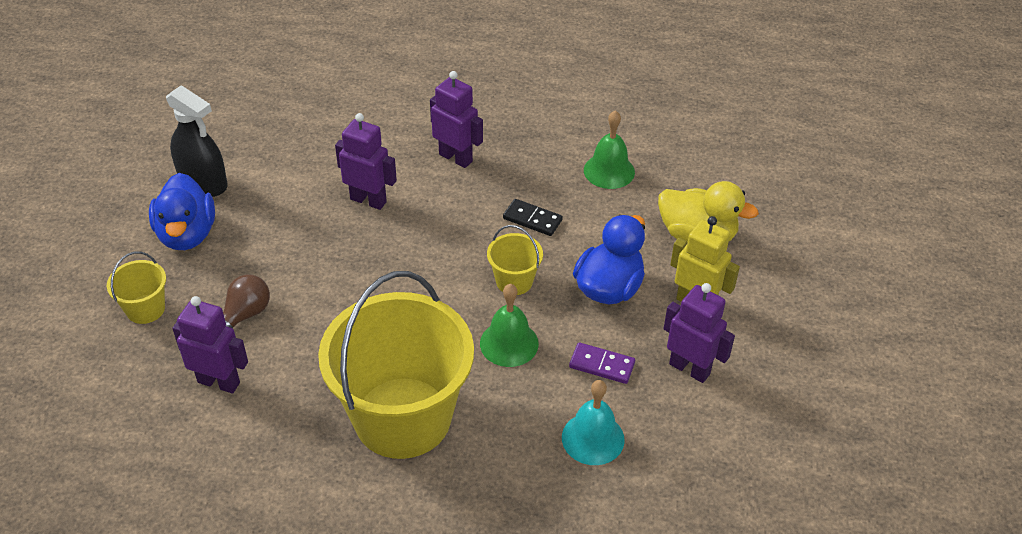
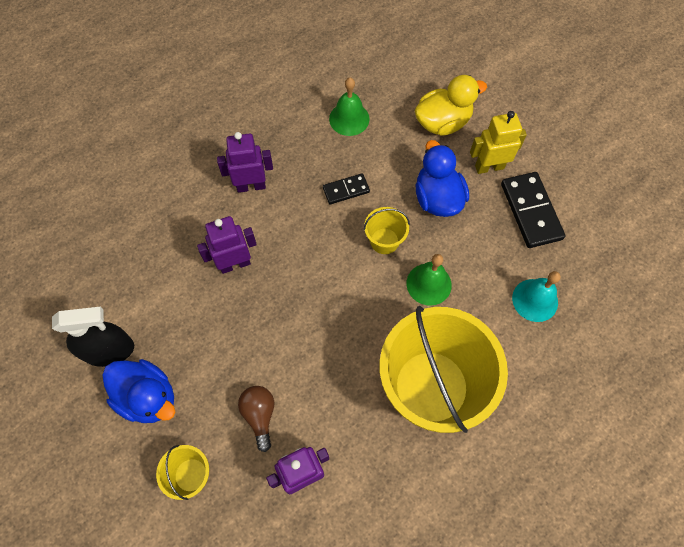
camera: 45 degrees left, 20 degrees up
(601, 365) = (489, 251): purple domino -> none
(689, 369) = (531, 211): purple robot -> black domino

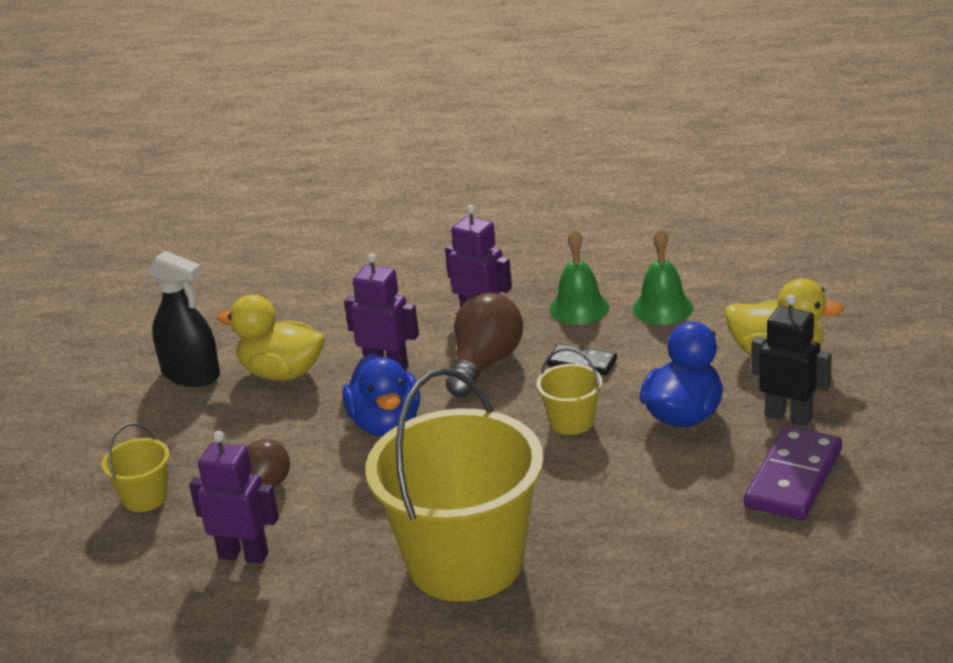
camera: 45 degrees right, 35 degrees down
(148, 397) = (181, 423): blue duck -> blue duck (386, 424)
(171, 310) = (282, 373): none -> yellow duck
(291, 224) = (485, 364): none -> brown light bulb
(429, 284) = (577, 479): green bell -> green bell (579, 308)
(489, 167) = (788, 416): yellow robot -> black robot
(531, 211) = (794, 478): black domino -> purple domino
(535, 300) = (693, 555): turquoise bell -> none

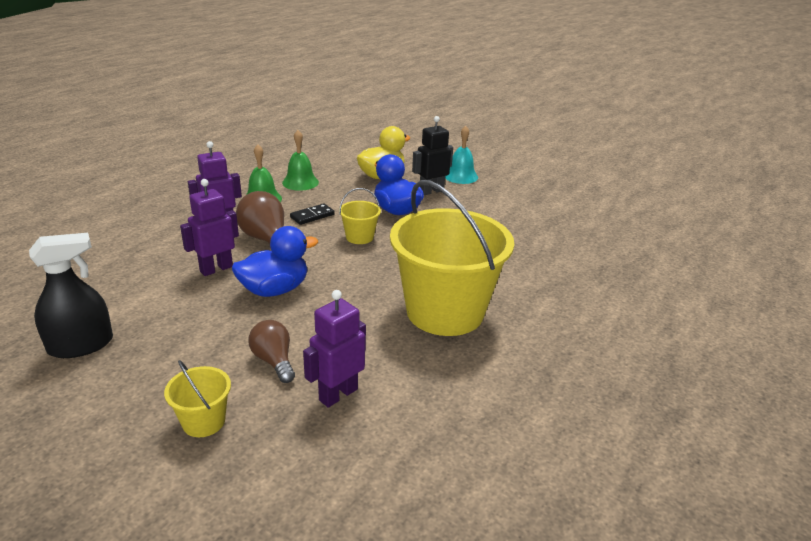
camera: 65 degrees left, 0 degrees up
(282, 373) = (152, 307): yellow duck -> none
(386, 424) = (275, 290): blue duck -> blue duck turned 45 degrees counterclockwise
(794, 478) = (478, 207): purple domino -> none
(885, 420) = (460, 176): none -> turquoise bell

